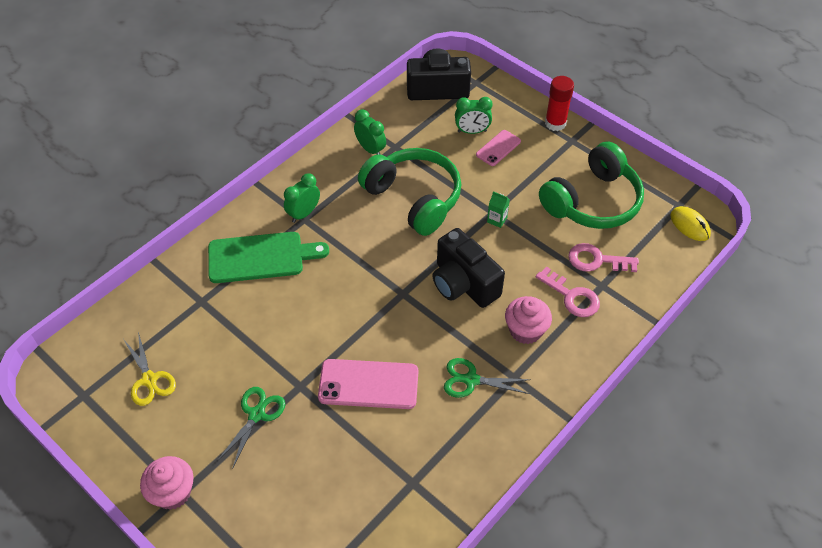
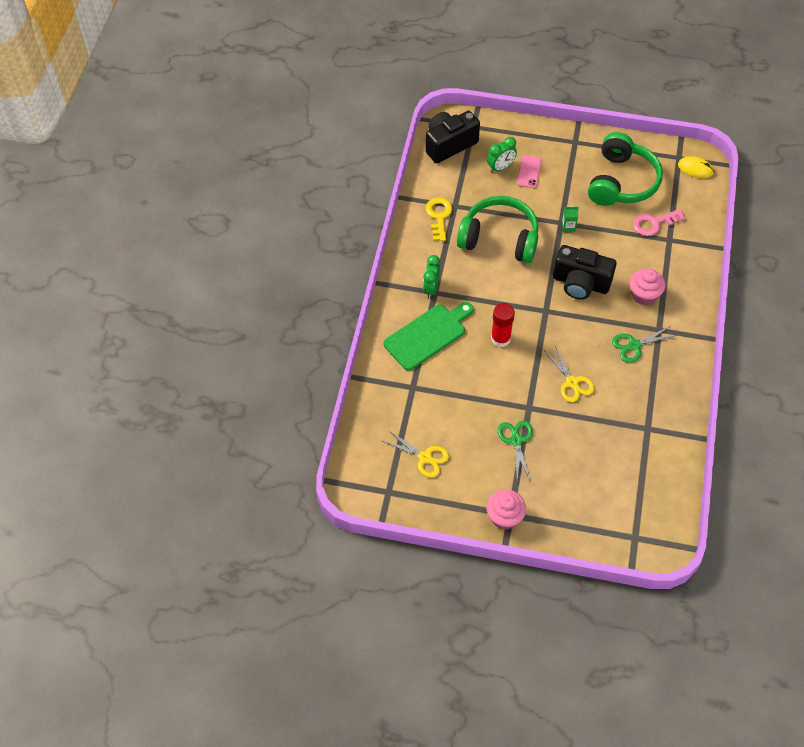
camera: 30 degrees left, 5 degrees up
(368, 384) = (572, 383): pink phone -> yellow scissors
(370, 149) = (439, 216): green clock -> yellow key
(555, 123) = (554, 133): red glue stick -> red glue stick (500, 338)
(572, 296) = (656, 257): pink key -> none

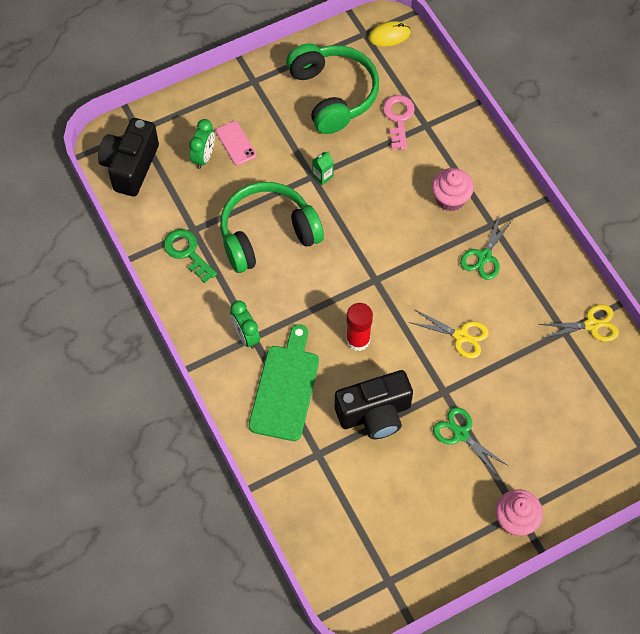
camera: 40 degrees left, 5 degrees up
(425, 457) = (392, 518): yellow scissors -> yellow scissors (591, 325)
(439, 216) = (187, 252): yellow key -> green key
(580, 283) = (383, 228): black camera -> black camera (374, 414)
(654, 223) = (398, 118): pink key -> pink key turned 150 degrees clockwise

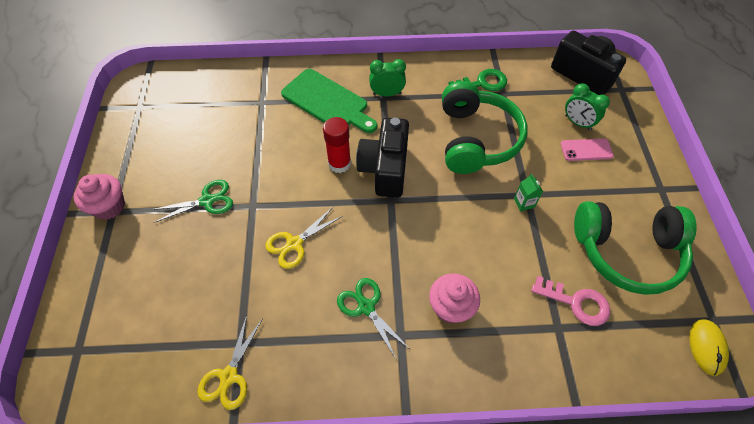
camera: 115 degrees right, 5 degrees down
(374, 414) = (267, 149): black camera -> black camera (385, 169)

